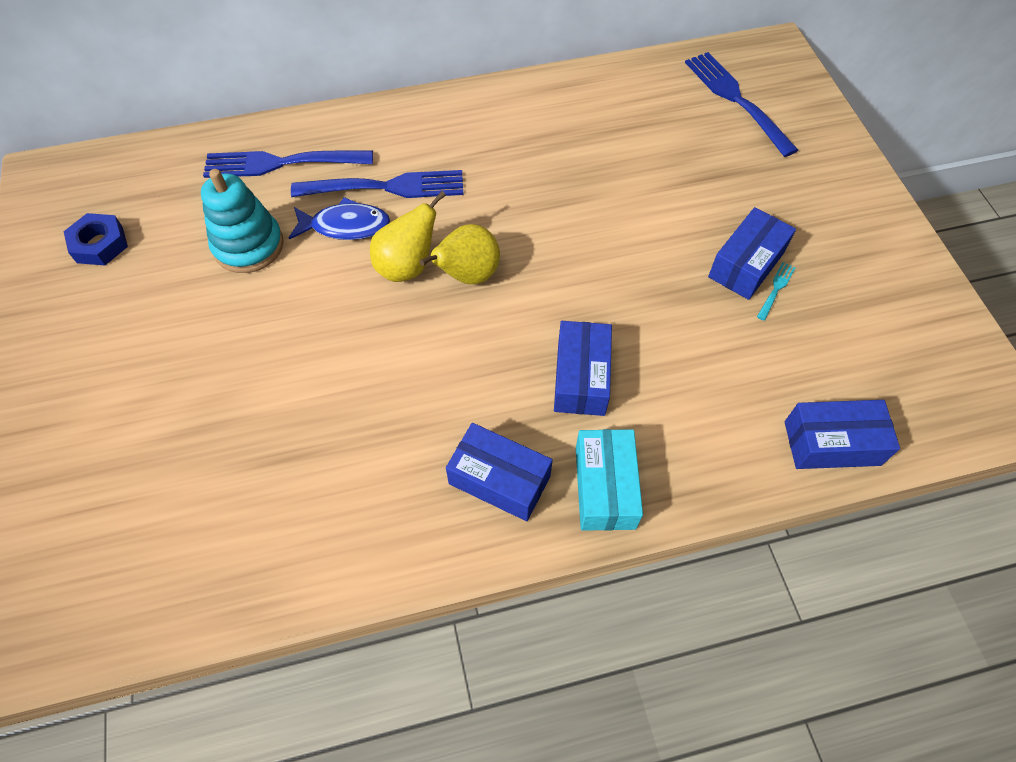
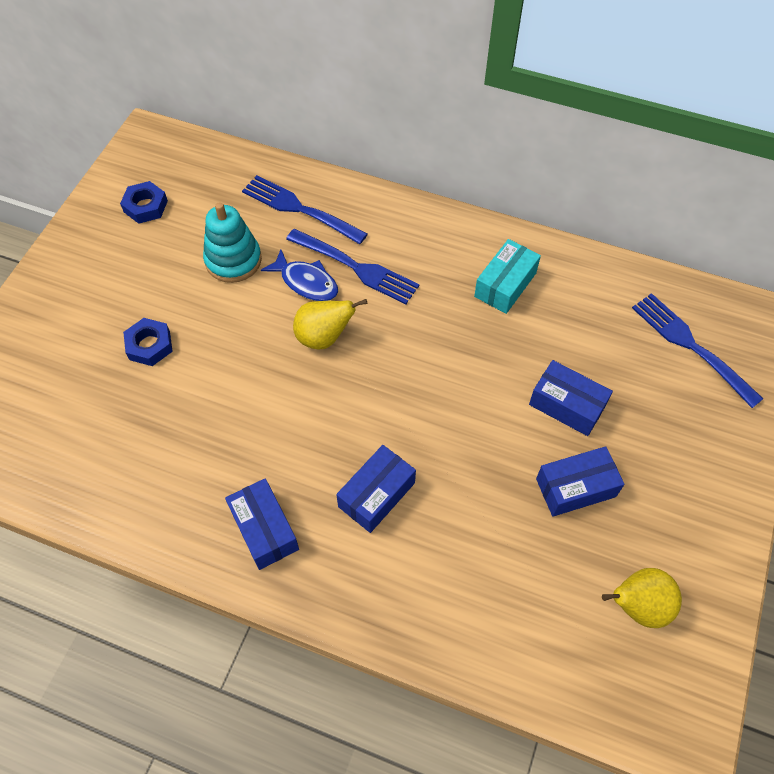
camera: 35 degrees right, 0 degrees up
(221, 378) = (149, 345): none -> blue nut
(467, 275) = (359, 369): yellow pear -> yellow pear (638, 606)
(605, 487) = (328, 583): turquoise box -> turquoise box (505, 285)
(736, 100) = (691, 346): blue fork -> blue fork turned 45 degrees counterclockwise
(776, 289) = (582, 522): turquoise fork -> none
(831, 443) = (519, 666): blue box -> blue box (567, 405)

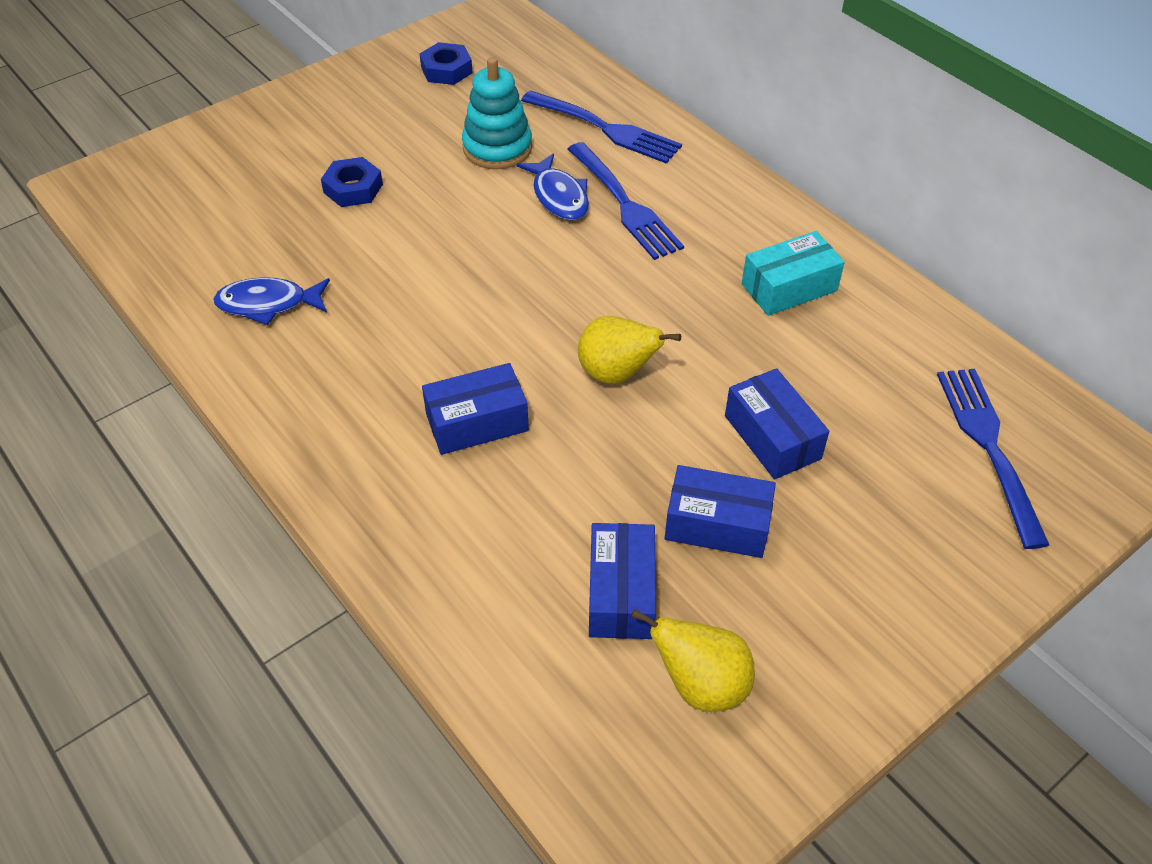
camera: 30 degrees right, 10 degrees down
(158, 477) = (268, 304): none -> blue fish
(264, 529) = (333, 399): blue box -> blue box (621, 593)
(300, 209) = (605, 129): blue fork -> blue fork turned 150 degrees clockwise
(324, 337) = (537, 253): yellow pear -> yellow pear (617, 374)

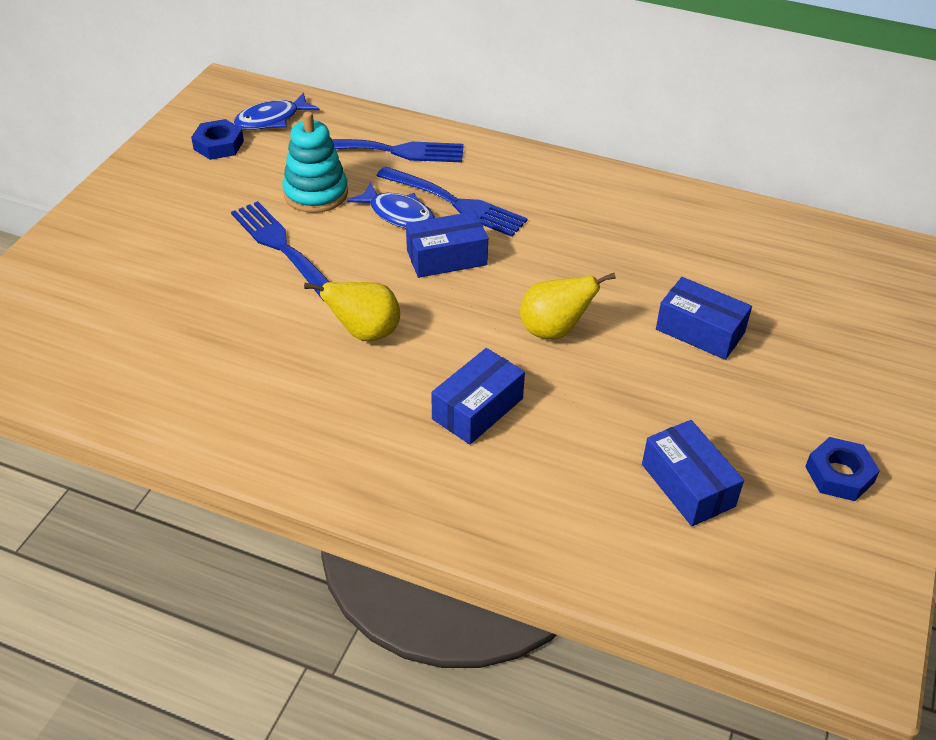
camera: 30 degrees left, 5 degrees down
(268, 304) = (220, 386): blue fish -> blue fish (272, 119)
(353, 188) = (216, 266): blue nut -> blue nut (839, 474)
(700, 685) = (792, 522): yellow pear -> yellow pear (365, 333)
(717, 524) = (713, 407): blue box -> blue box (446, 257)
(789, 287) = (625, 222): turquoise box -> none
(989, 447) = (841, 281): blue fork -> blue fork (282, 247)

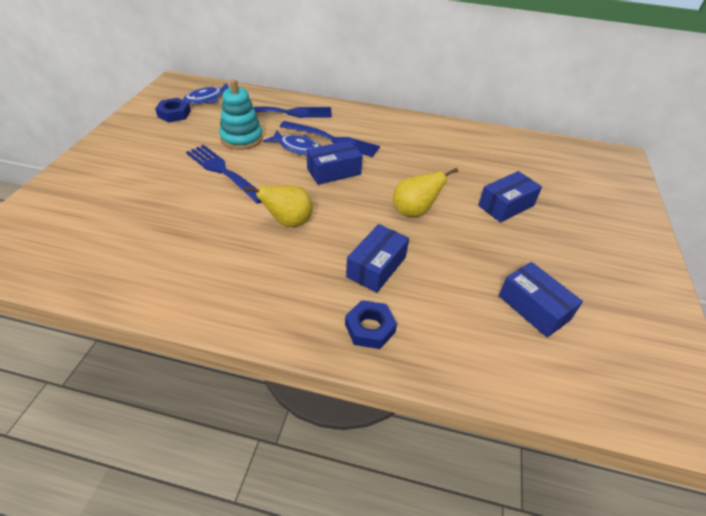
camera: 10 degrees left, 0 degrees up
(700, 331) = (506, 205): blue box -> blue box turned 60 degrees counterclockwise
(839, 474) = (627, 290): blue nut -> blue nut (370, 328)

